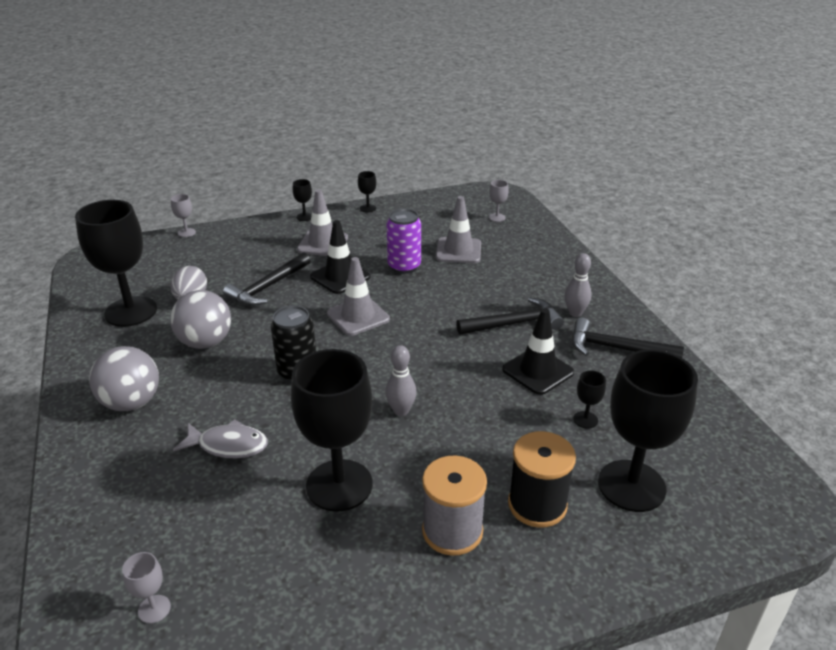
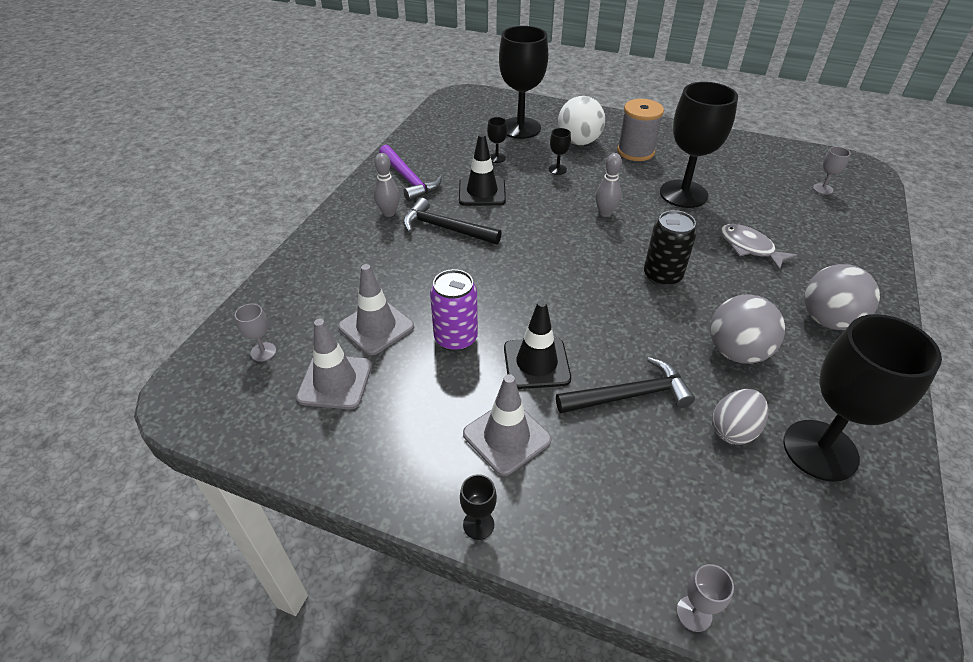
camera: 140 degrees left, 10 degrees up
(358, 316) = (564, 302): grey traffic cone -> grey traffic cone (335, 382)
(368, 208) = (373, 481): black goblet -> black goblet (557, 169)
(537, 505) = (578, 142): black spool -> white ball
(616, 348) = (408, 179): black hammer -> purple hammer

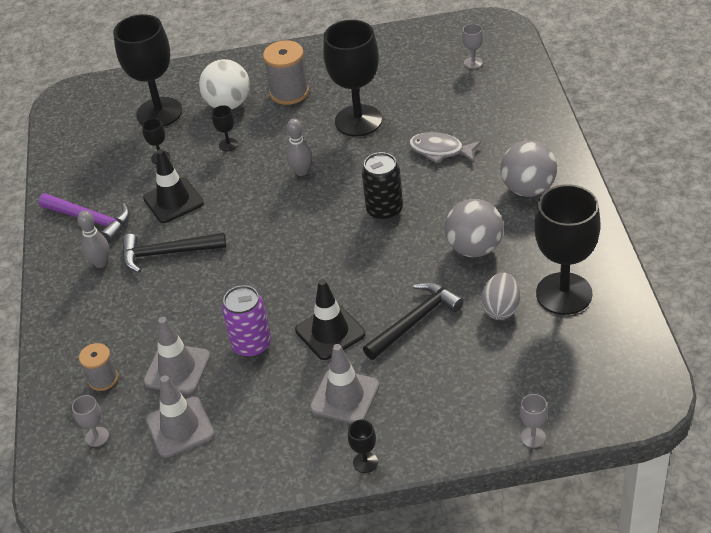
camera: 25 degrees left, 0 degrees up
(312, 304) = (103, 379): none -> grey spool

